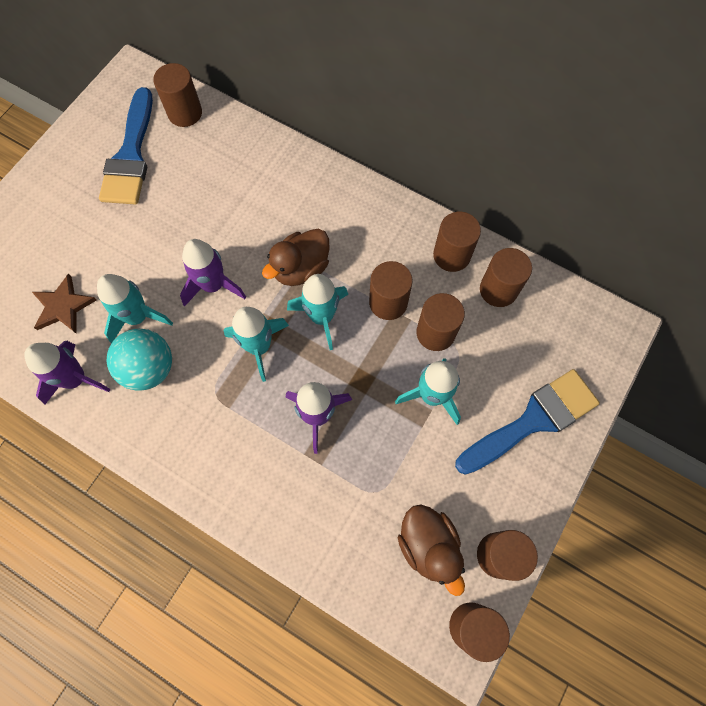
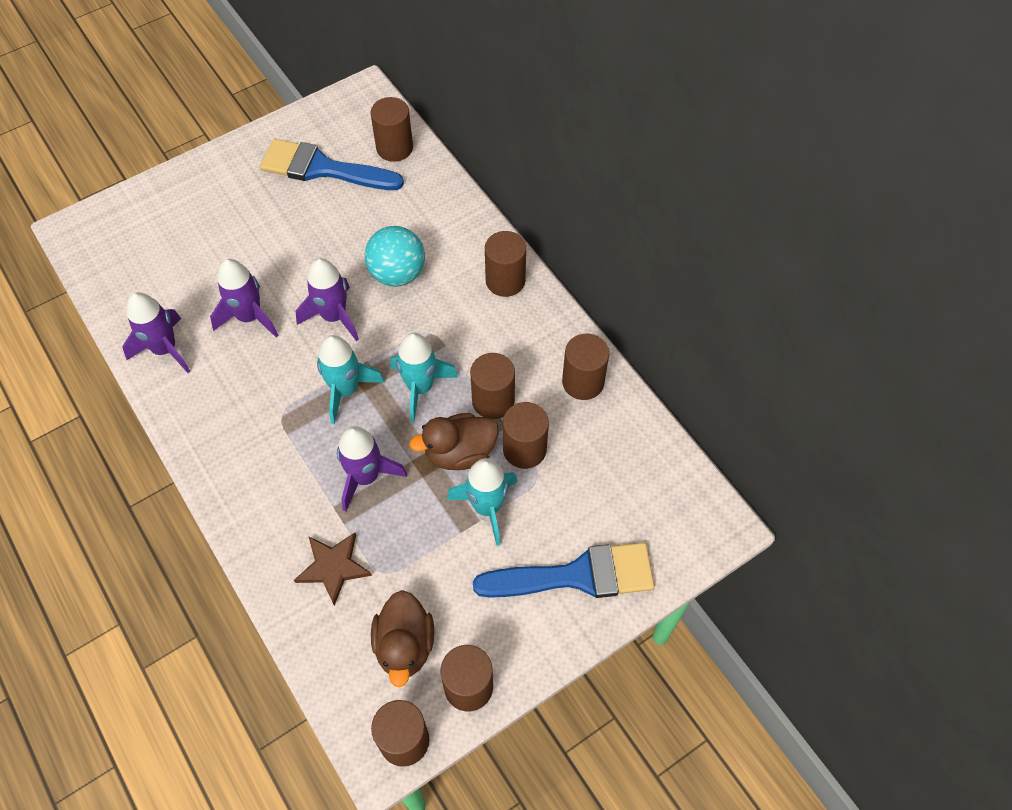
camera: 25 degrees right, 10 degrees down
(63, 306) = (189, 280): brown star -> brown star (333, 567)
(131, 155) = (323, 168): blue brush -> blue brush turned 75 degrees clockwise
(138, 317) = (249, 317): turquoise rocket -> purple rocket
(149, 368) = (234, 367): turquoise ball -> turquoise ball (397, 274)
(301, 268) = (425, 334): brown duck -> brown duck (460, 453)
(498, 290) = (612, 435): brown cylinder -> brown cylinder (505, 280)

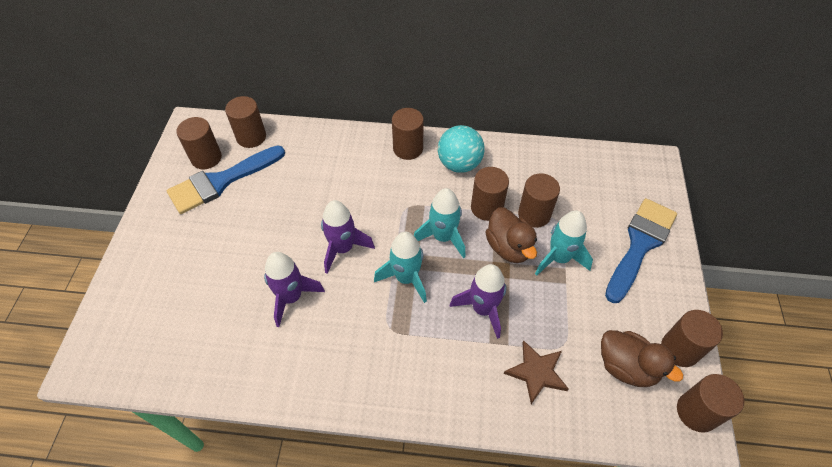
camera: 50 degrees left, 5 degrees down
(165, 349) = (261, 369): purple rocket -> none
(397, 274) = (346, 195): turquoise ball -> turquoise ball (459, 164)
(460, 453) = (508, 247): brown duck -> brown duck turned 45 degrees counterclockwise
(583, 382) = (512, 159): brown cylinder -> brown cylinder (206, 158)

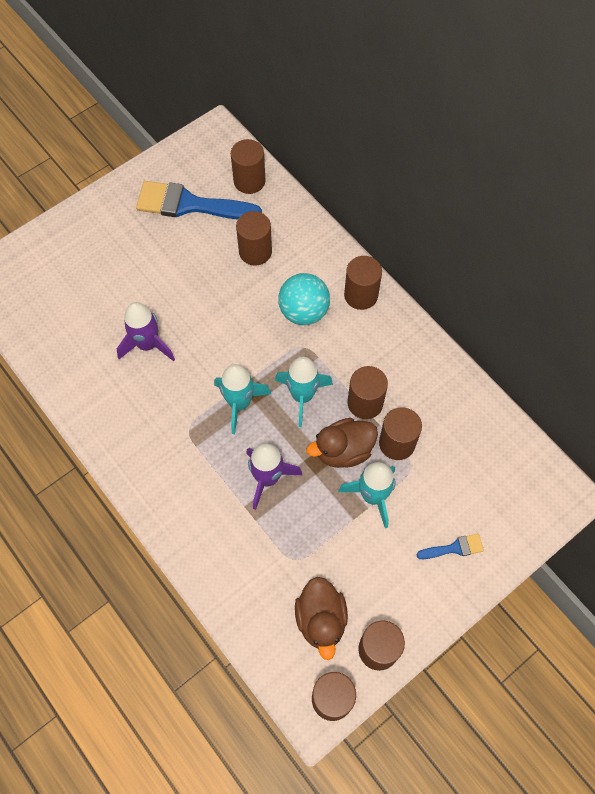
camera: 45 degrees right, 10 degrees up
(206, 158) = (199, 173): brown cylinder -> brown cylinder (255, 251)
(343, 248) = (220, 338): purple rocket -> none
(459, 164) = (387, 345): turquoise ball -> turquoise ball (304, 311)
(508, 247) = (343, 451): brown duck -> brown duck turned 45 degrees clockwise
(536, 372) = (252, 558): brown star -> none
(640, 244) = (454, 548): blue brush -> blue brush, size x0.45

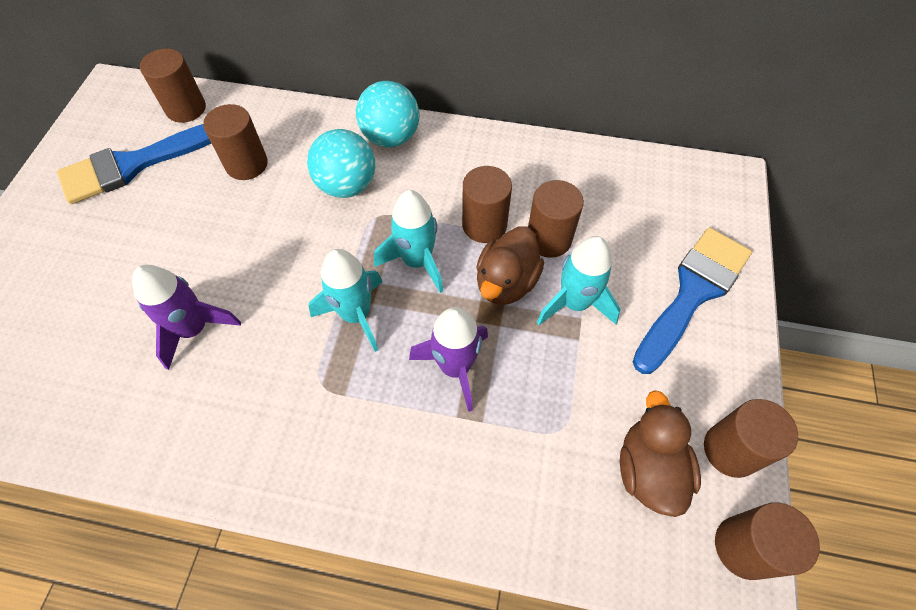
camera: 40 degrees left, 5 degrees down
(321, 619) = (648, 469): brown duck -> brown duck turned 135 degrees counterclockwise
(361, 295) = (391, 137): brown cylinder -> turquoise ball
(454, 548) = (693, 292): blue brush -> blue brush, size x2.21

